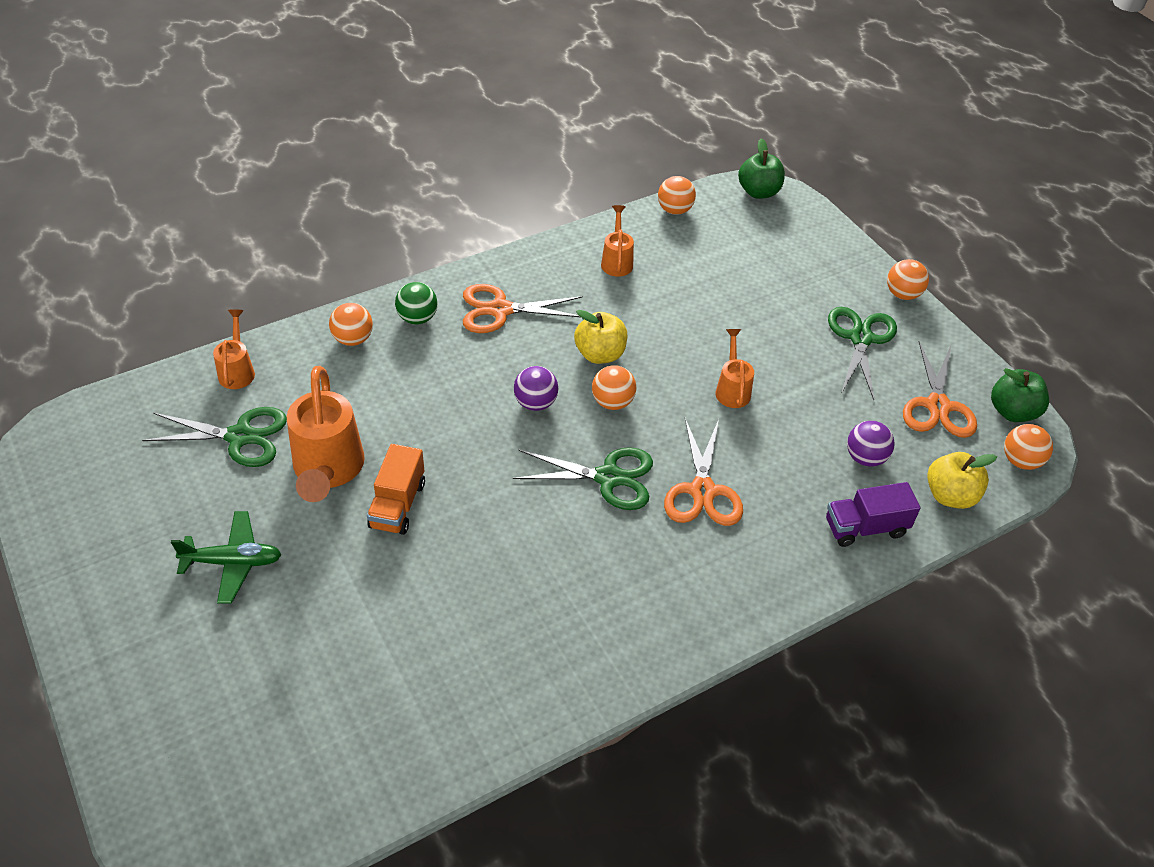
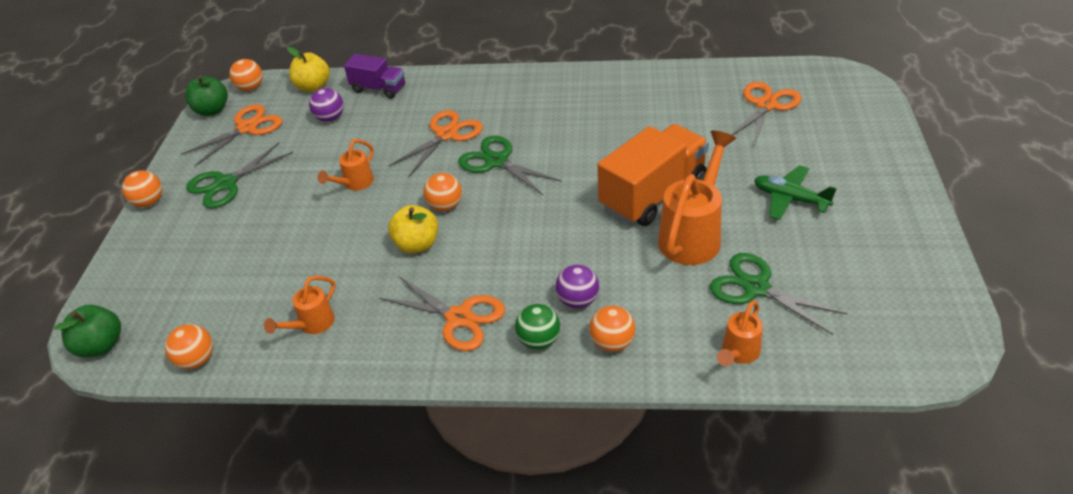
camera: 140 degrees left, 5 degrees down
(312, 726) = (766, 105): none -> orange scissors
(397, 505) = (653, 194): orange truck -> orange truck, size x1.75
(535, 403) = (501, 226): purple ball -> purple ball (578, 300)

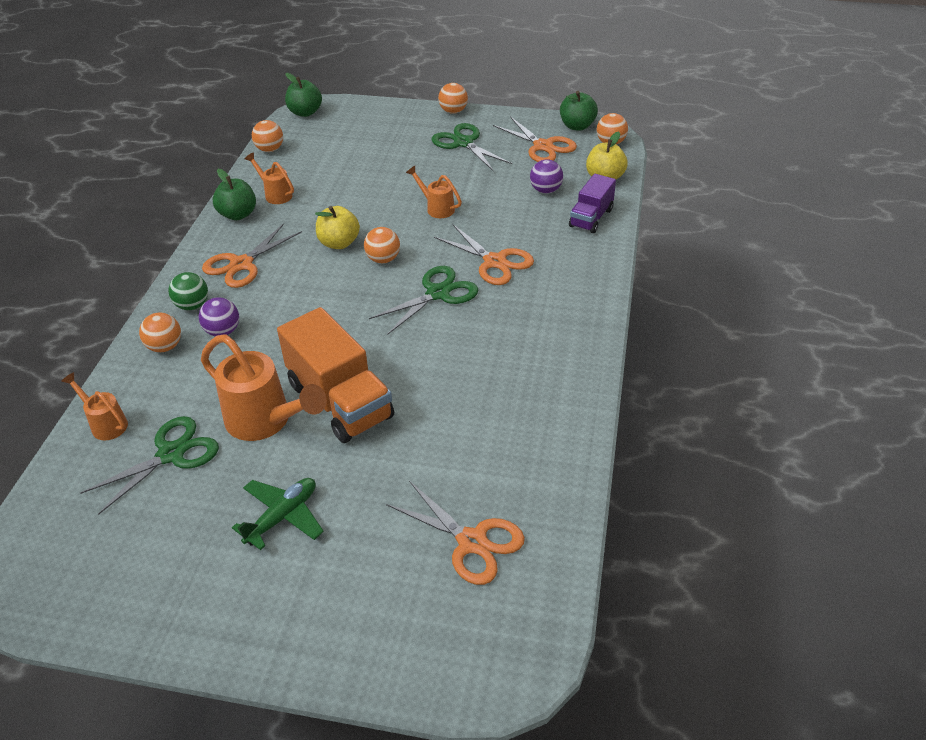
camera: 95 degrees right, 0 degrees up
(355, 351) = (238, 214): none -> green apple

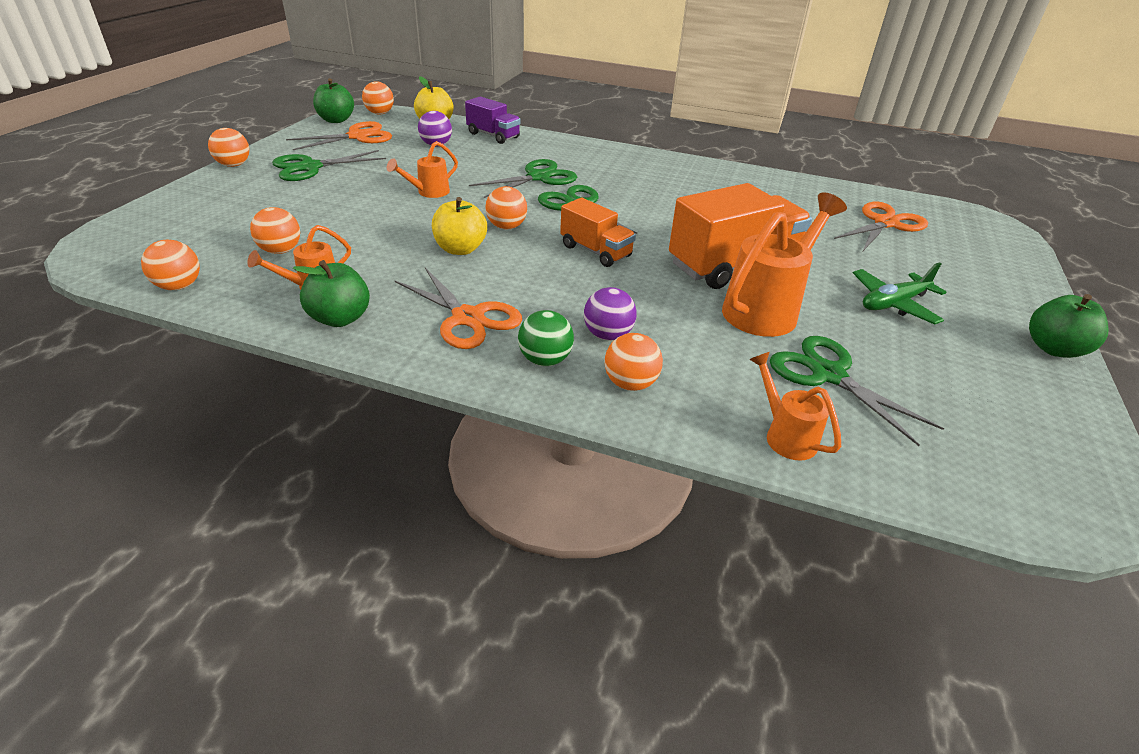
camera: 85 degrees left, 5 degrees down
(105, 423) = (784, 435): orange watering can -> orange watering can turned 105 degrees clockwise
(282, 516) = (893, 304): green plane -> green plane turned 75 degrees counterclockwise
(305, 112) = (102, 253): green apple -> green apple (1053, 349)
(320, 170) = (281, 251): none -> orange ball
(350, 313) = (595, 251): none -> orange truck
(495, 262) = (538, 177): orange scissors -> green scissors

